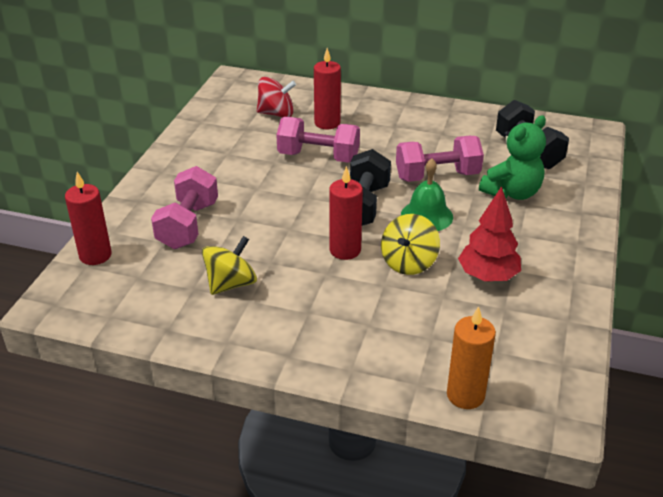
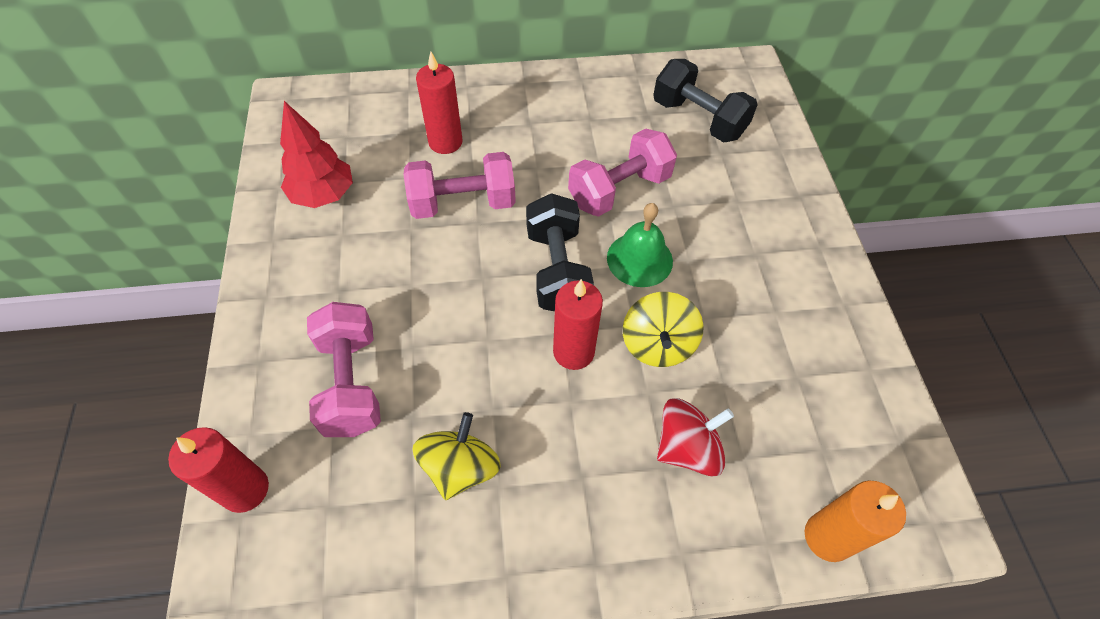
camera: 25 degrees left, 20 degrees up
(276, 114) = (372, 145): red spinning top -> red spinning top (687, 448)
(487, 276) = (754, 333): red tree -> red tree (323, 195)
(512, 193) = (714, 190): green teddy bear -> none

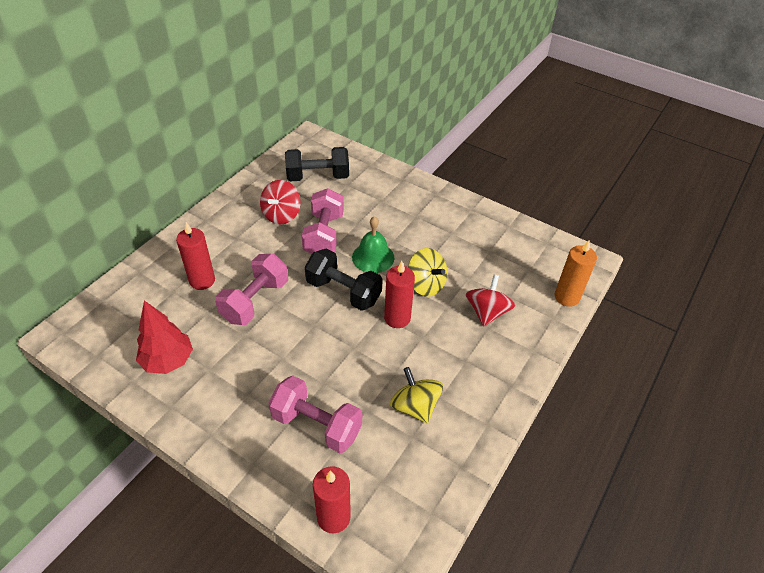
camera: 50 degrees left, 10 degrees down
(604, 133) = (281, 215): none -> red spinning top

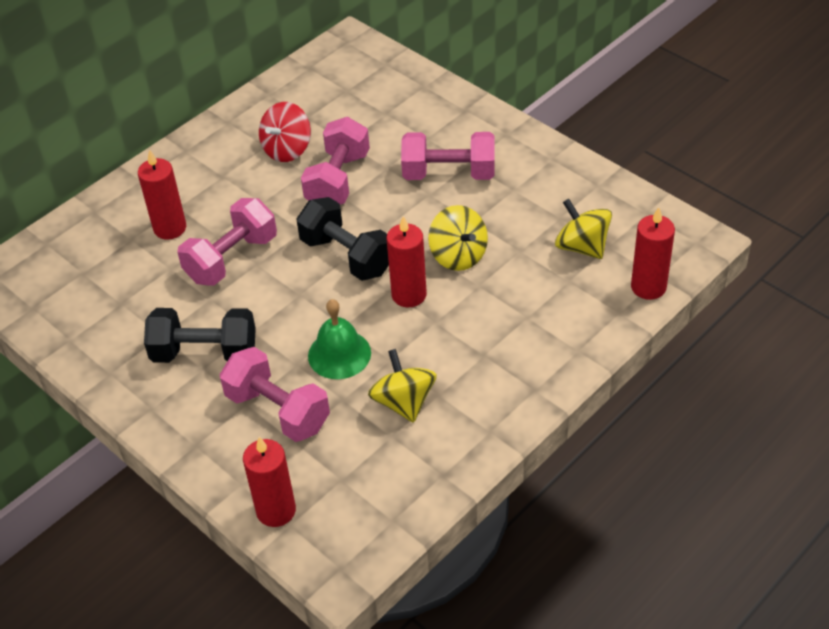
camera: 15 degrees right, 0 degrees up
(168, 361) = (114, 321): red tree -> none
(317, 177) = (347, 99): black dumbbell -> black dumbbell (205, 353)
(373, 257) = (396, 214): green bell -> green bell (339, 354)
(403, 225) = (449, 174): none -> pink dumbbell
(487, 312) = (530, 297): red spinning top -> none
(511, 271) = (582, 246): none -> yellow spinning top
(567, 297) = (648, 287): orange candle -> red candle

